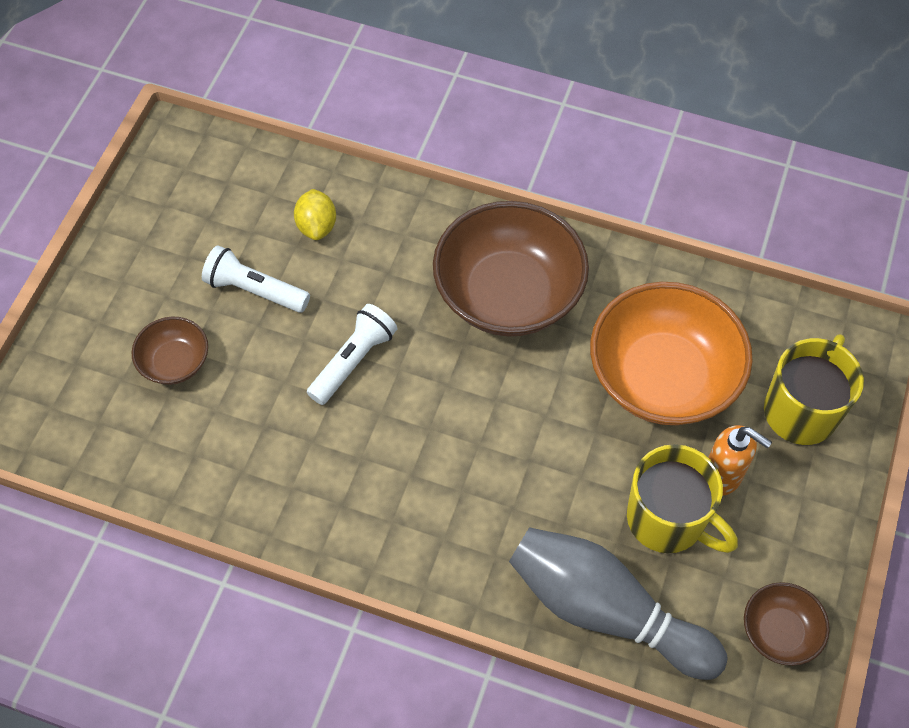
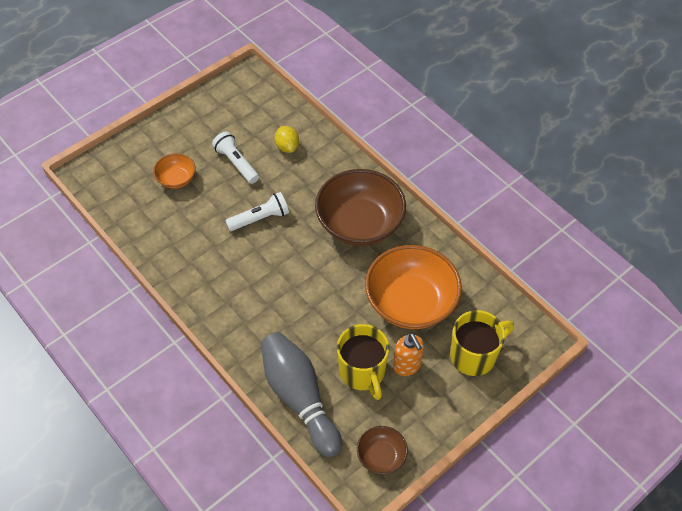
camera: 30 degrees right, 5 degrees down
(175, 362) = (176, 179): brown bowl -> orange bowl
(317, 226) = (287, 147): yellow lemon -> yellow lemon turned 45 degrees counterclockwise

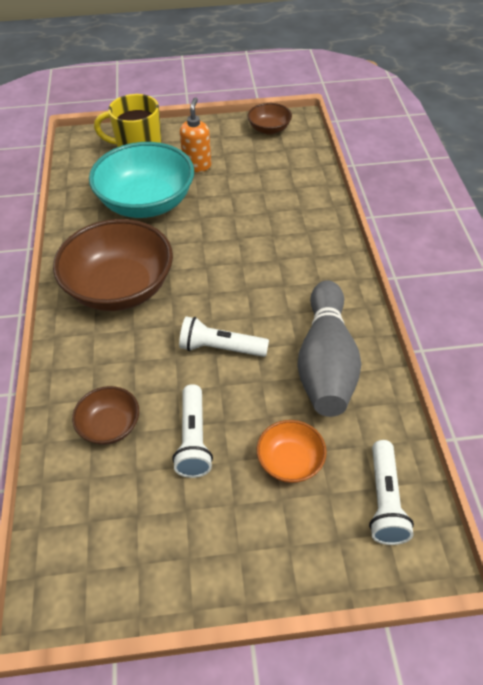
camera: 145 degrees left, 5 degrees down
(116, 186) = (385, 500): none -> white flashlight
(287, 147) = (110, 426): yellow lemon -> brown bowl
(299, 398) = (304, 183): grey bowling pin -> grey bowling pin (326, 362)
(362, 372) = (237, 177): yellow mug -> none
(411, 302) = (146, 203): orange bowl -> turquoise bowl

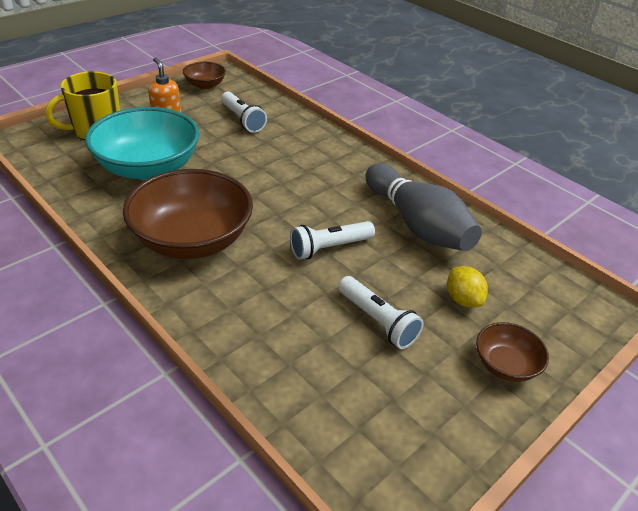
camera: 40 degrees left, 10 degrees down
(110, 426) = (297, 347): brown bowl -> brown bowl (505, 365)
(290, 461) = (463, 299): orange bowl -> yellow lemon
(385, 500) = (546, 291): white flashlight -> white flashlight (242, 120)

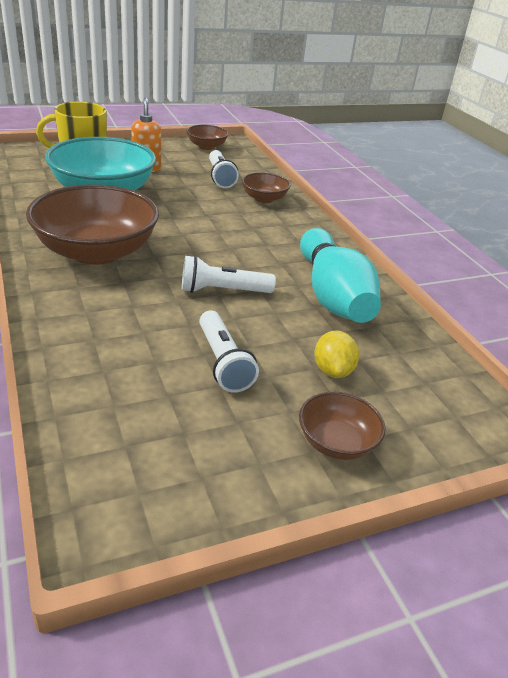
camera: 20 degrees right, 5 degrees down
(297, 135) = (264, 199): none -> brown bowl
(417, 224) = (332, 295): grey bowling pin -> turquoise bowling pin

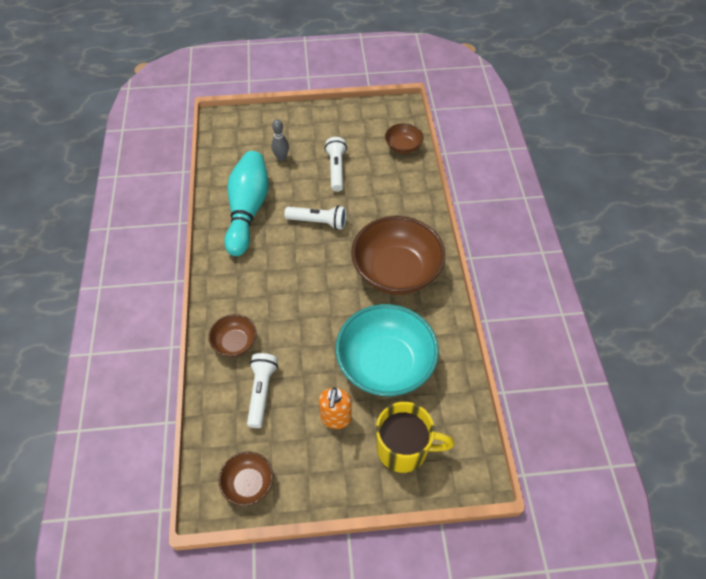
camera: 160 degrees left, 20 degrees up
(332, 370) = (281, 158): yellow lemon -> grey bowling pin
(336, 442) = (301, 124): brown bowl -> brown bowl (403, 147)

